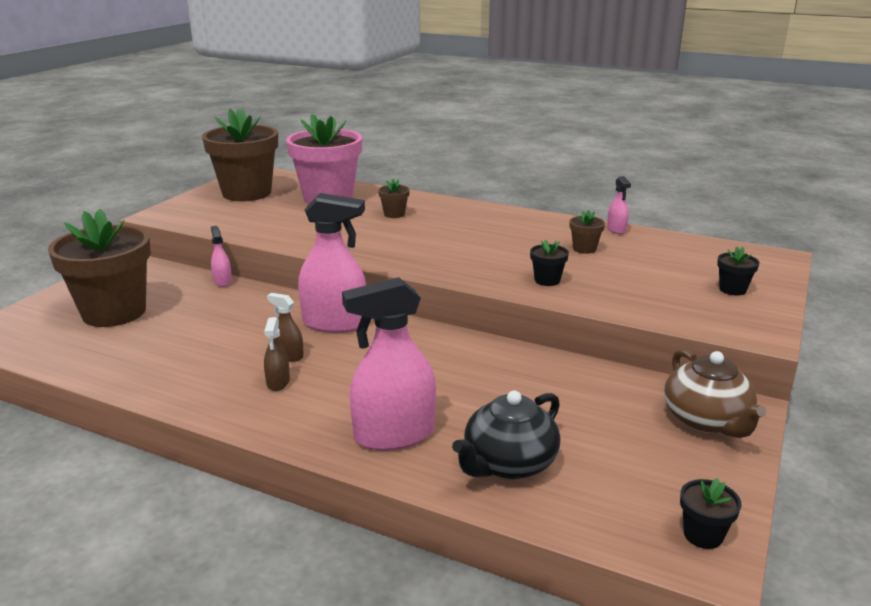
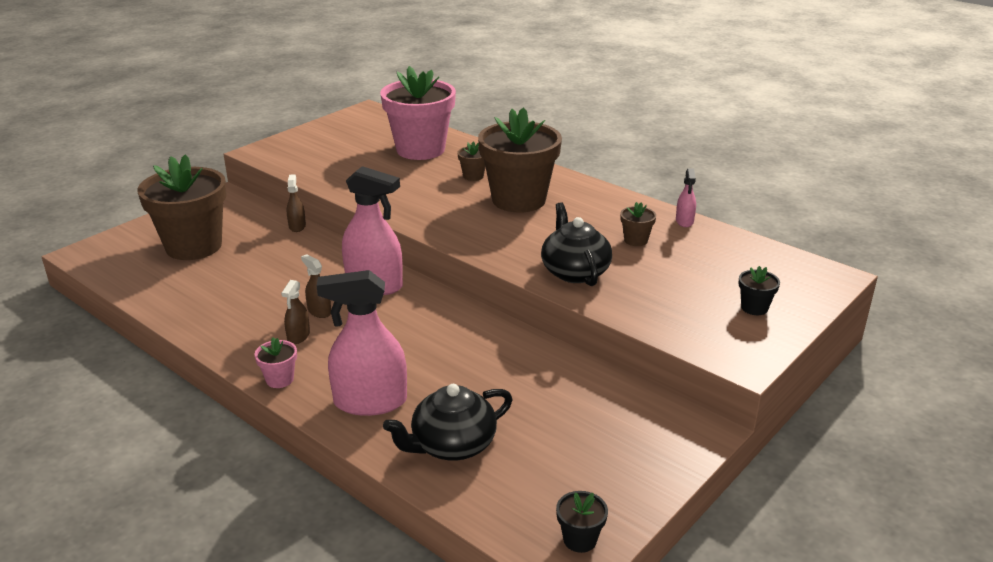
camera: 15 degrees right, 5 degrees up
(222, 281) = (297, 226): pink spray bottle -> brown spray bottle
(247, 193) = (348, 135): brown flower pot -> brown flower pot (519, 200)
(279, 428) = (280, 379): none -> pink flower pot
(547, 280) = (574, 272): black flower pot -> black teapot
(706, 420) = (657, 437): brown teapot -> none

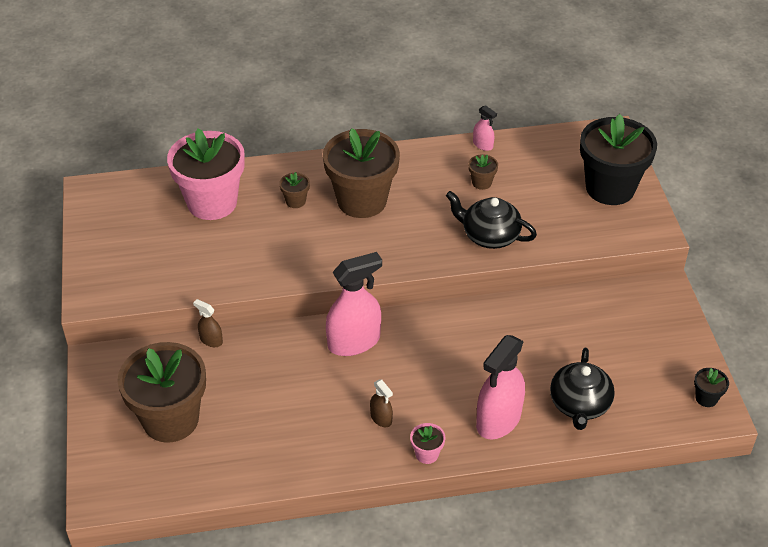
camera: 50 degrees left, 15 degrees up
(319, 311) = (359, 391): brown spray bottle -> none
(754, 308) = (610, 188): black flower pot -> black flower pot, size x2.48

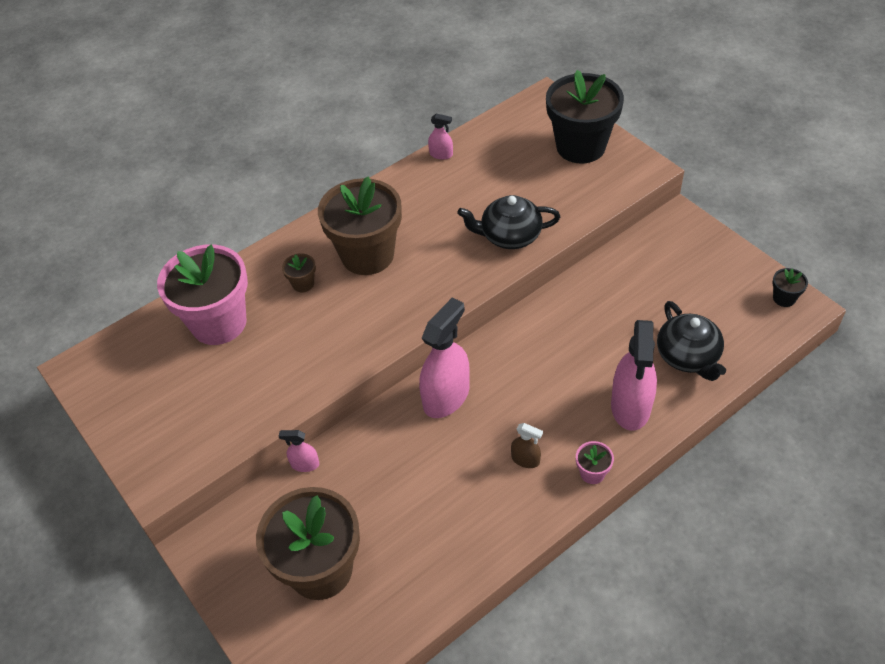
camera: 25 degrees left, 5 degrees up
(211, 340) = (305, 464): brown spray bottle -> pink spray bottle
(481, 182) = (466, 190): brown flower pot -> none

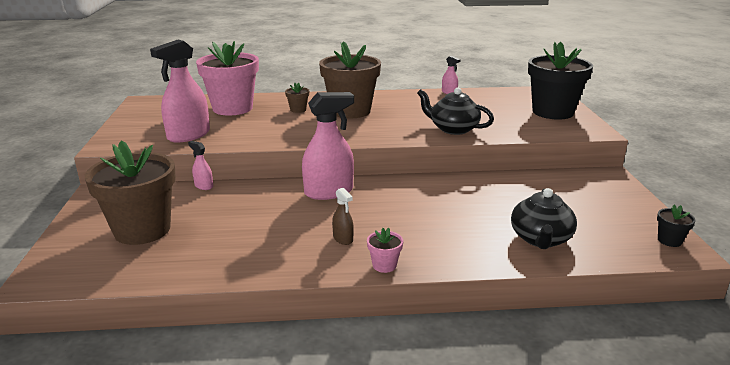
camera: 30 degrees right, 25 degrees down
(630, 406) = (459, 245): pink spray bottle -> pink spray bottle (188, 135)

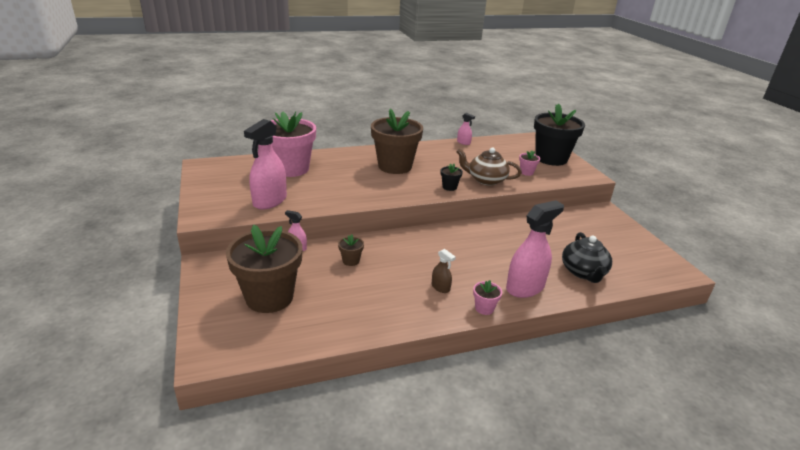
camera: 15 degrees left, 5 degrees up
(298, 110) = (350, 167): brown flower pot -> brown flower pot (351, 261)
(329, 192) = (406, 244): pink spray bottle -> pink spray bottle (525, 287)
(453, 129) = (486, 180): black teapot -> brown teapot
(511, 124) = (526, 172): none -> pink flower pot
(669, 240) = (667, 264): black flower pot -> black flower pot (449, 187)

